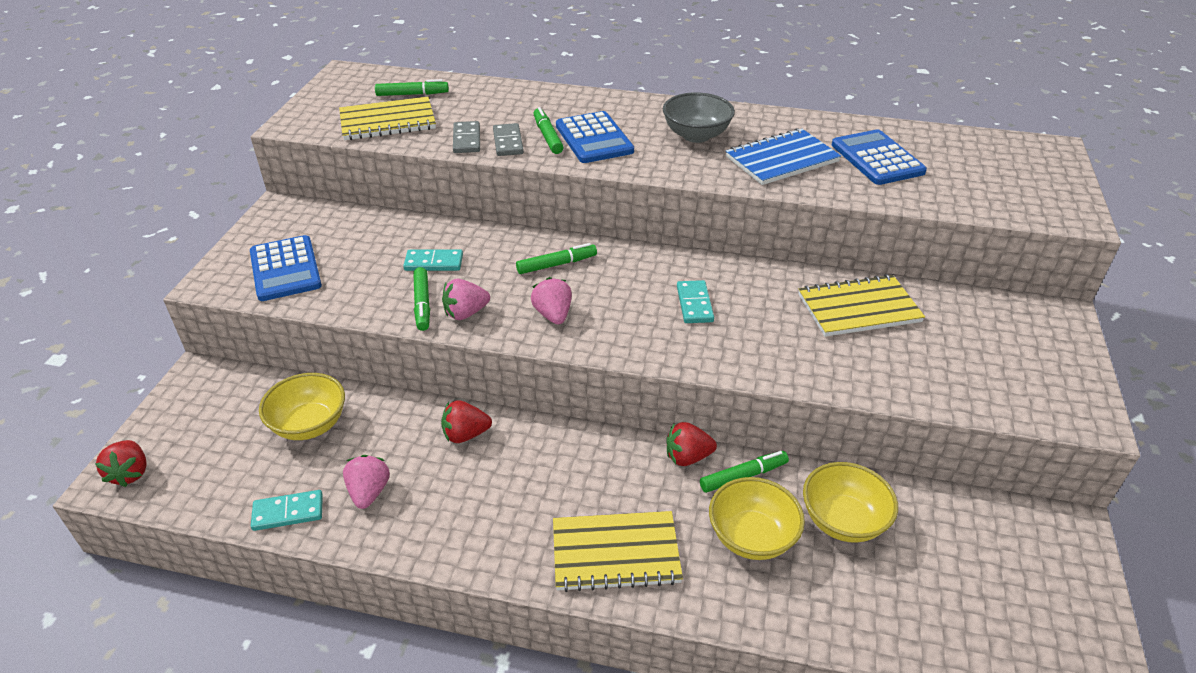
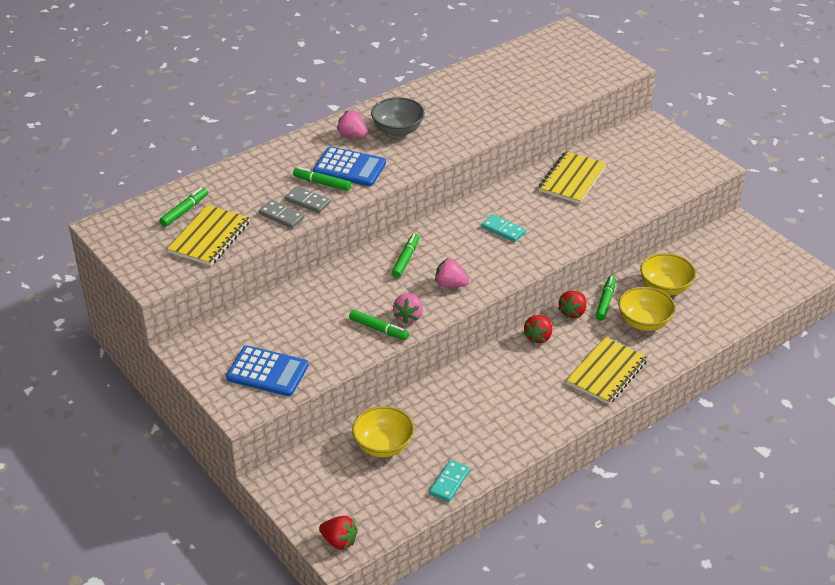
camera: 50 degrees left, 0 degrees up
(369, 492) = (468, 443): pink strawberry -> pink strawberry (353, 135)
(434, 262) = (341, 306): turquoise domino -> none
(465, 434) = (465, 385): red strawberry -> red strawberry (538, 337)
(782, 159) = (462, 117): blue notebook -> none
(877, 158) = (503, 87): blue calculator -> none

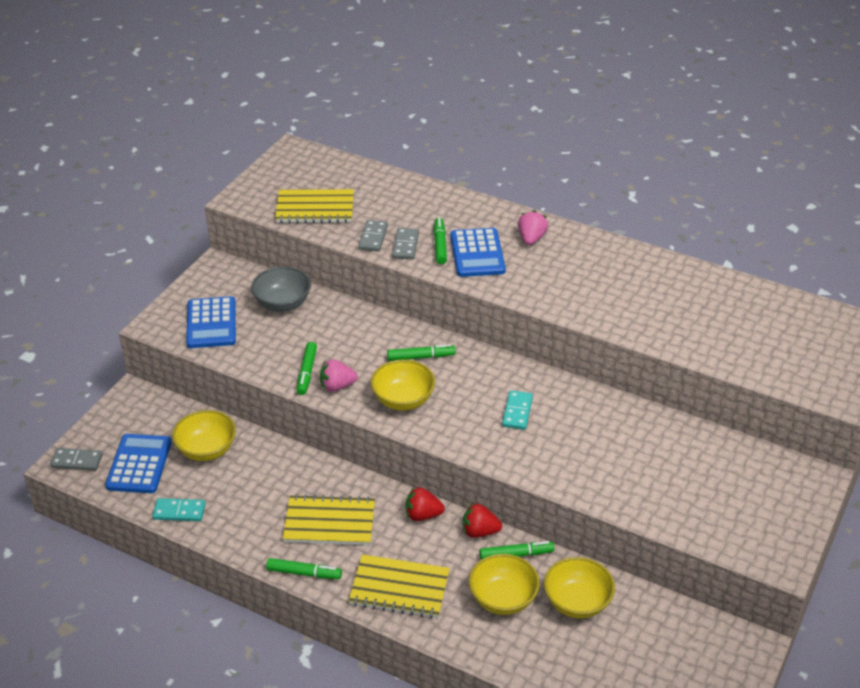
camera: 65 degrees right, 0 degrees up
(184, 211) = (342, 183): green marker -> green marker (304, 573)
(339, 541) = (77, 461): red strawberry -> grey domino
(372, 496) = (139, 464): none -> blue calculator
(398, 130) = (564, 264): grey bowl -> grey bowl (282, 304)
(450, 284) = (403, 400): pink strawberry -> yellow bowl
(572, 179) = (649, 440): yellow notebook -> yellow notebook (329, 522)

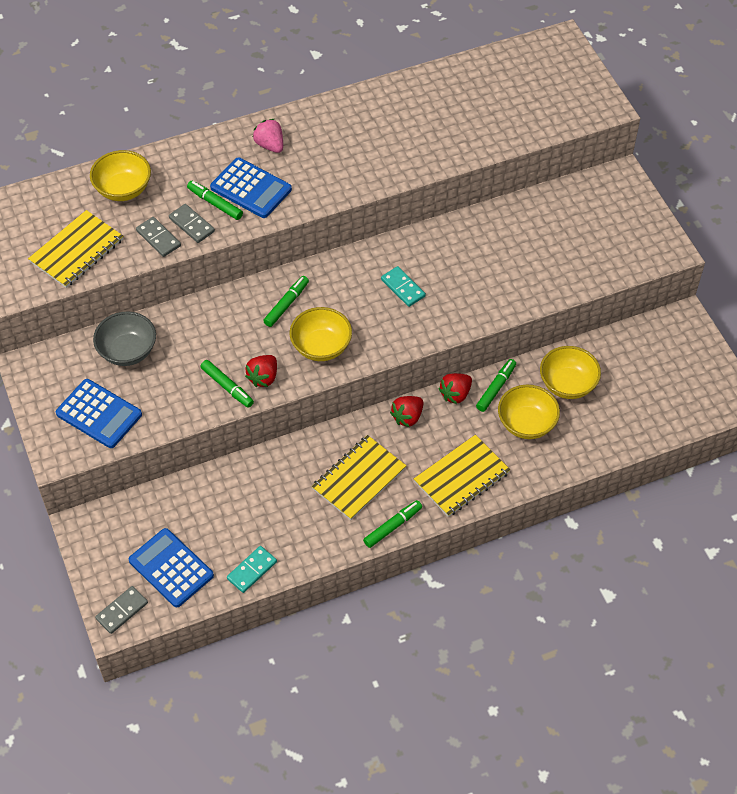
camera: 50 degrees left, 15 degrees up
(207, 450) = (202, 512): yellow bowl -> yellow bowl (123, 189)
(337, 386) = (263, 377): pink strawberry -> red strawberry

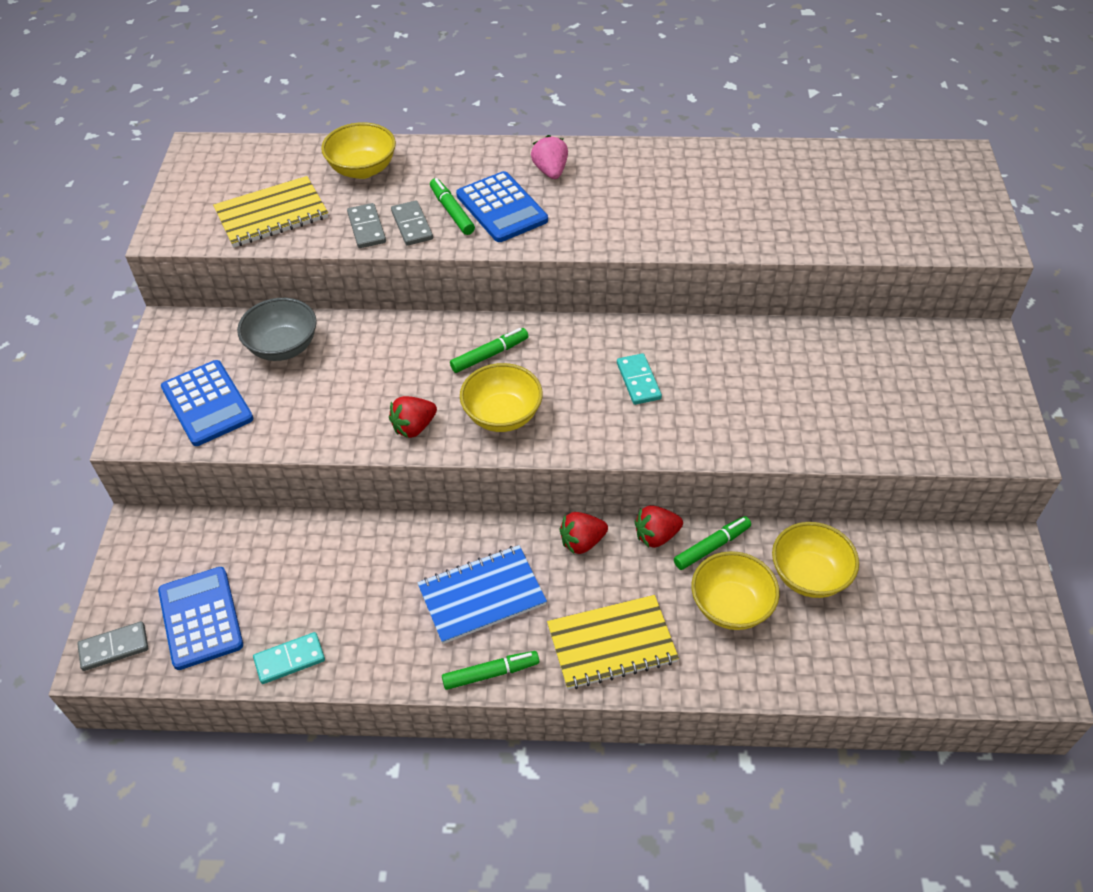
camera: 25 degrees right, 5 degrees down
(227, 387) = (366, 423): green marker -> none
(359, 479) = (482, 596): yellow notebook -> blue notebook

